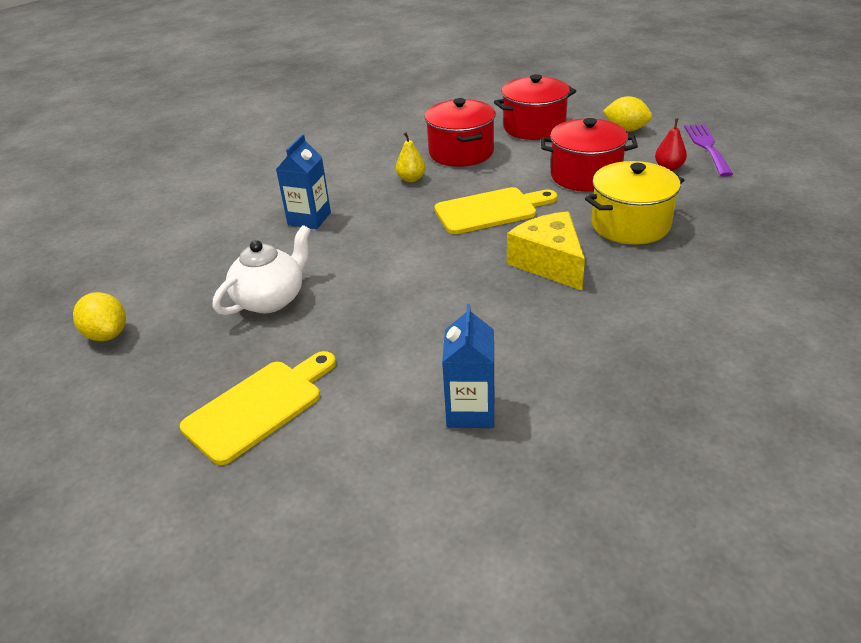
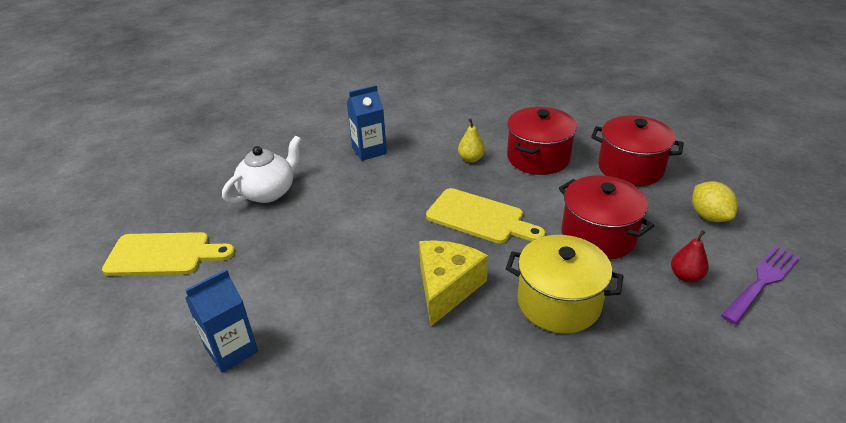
camera: 45 degrees right, 0 degrees up
(107, 334) = (182, 160): yellow lemon -> none
(271, 299) = (269, 192): white teapot -> white teapot turned 45 degrees counterclockwise

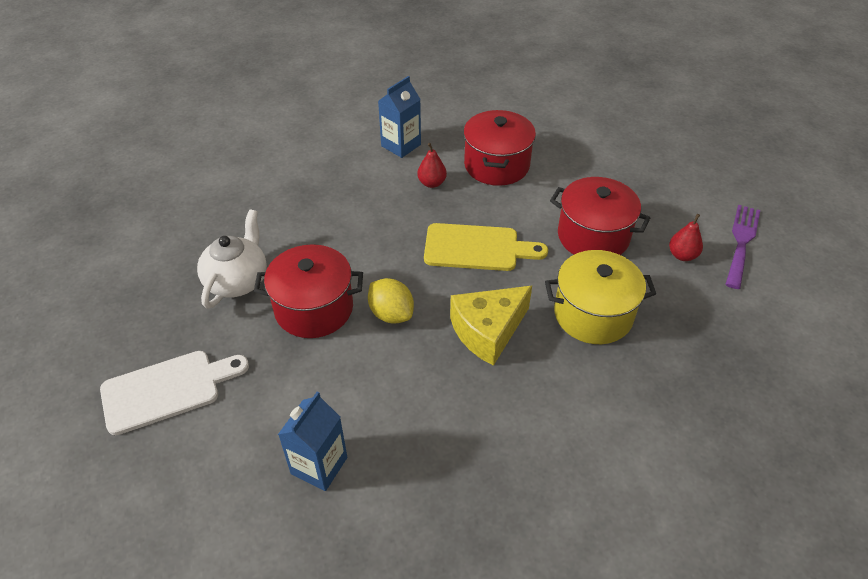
camera: 25 degrees left, 10 degrees up
(163, 255) = (167, 390): yellow cutting board -> white cutting board
(369, 150) = (318, 200): blue carton -> blue carton (401, 145)
(447, 287) = (488, 331): yellow cheese -> yellow cheese turned 120 degrees counterclockwise
(471, 159) = (432, 183): yellow pear -> red pear
(630, 168) = (586, 155): red pot -> red pot (314, 308)
(709, 216) = (674, 189): yellow lemon -> yellow lemon (391, 314)

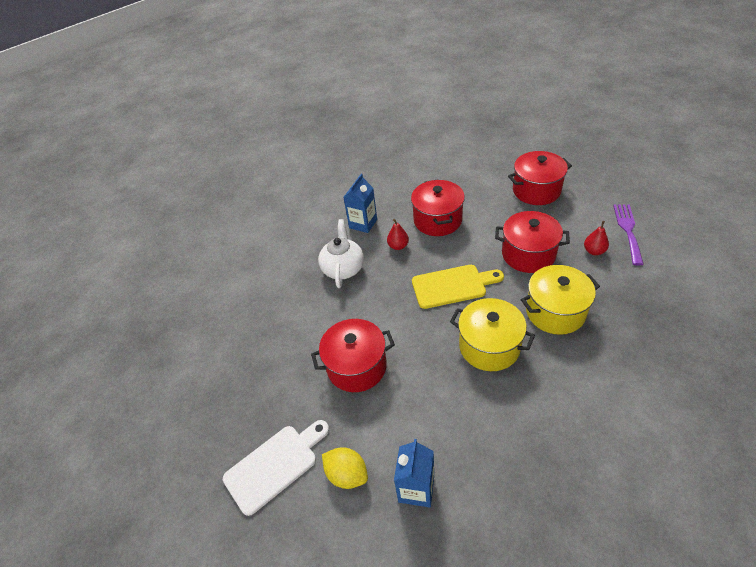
camera: 10 degrees left, 0 degrees up
(237, 280) = (290, 361): white teapot -> white teapot (343, 268)
(391, 314) = (415, 354): yellow lemon -> yellow lemon (347, 474)
(488, 331) = (489, 346): yellow cheese -> yellow pot
(643, 162) = (536, 190): none -> red pot

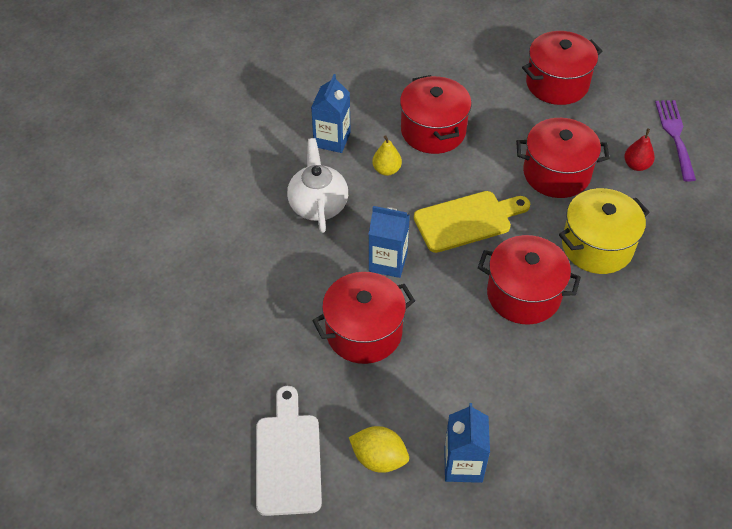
camera: 15 degrees left, 5 degrees up
(275, 465) = (288, 458): white cutting board -> white cutting board turned 45 degrees counterclockwise
(386, 313) = (388, 262): none -> blue carton
(398, 246) = (386, 170): red pear -> yellow pear
(489, 346) = (523, 294): yellow pot -> red pot

